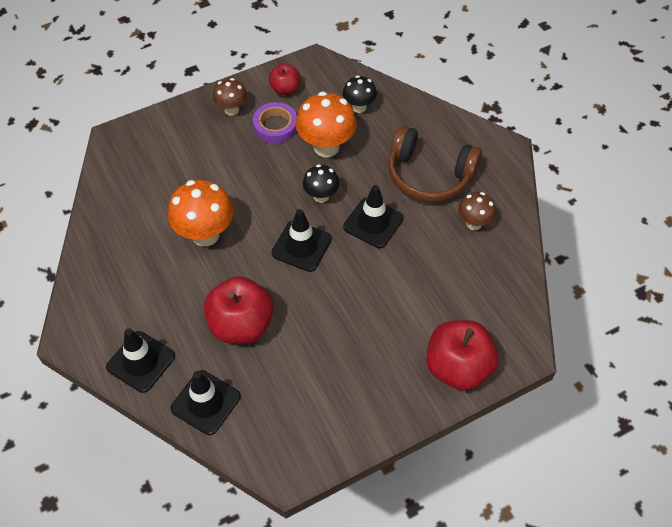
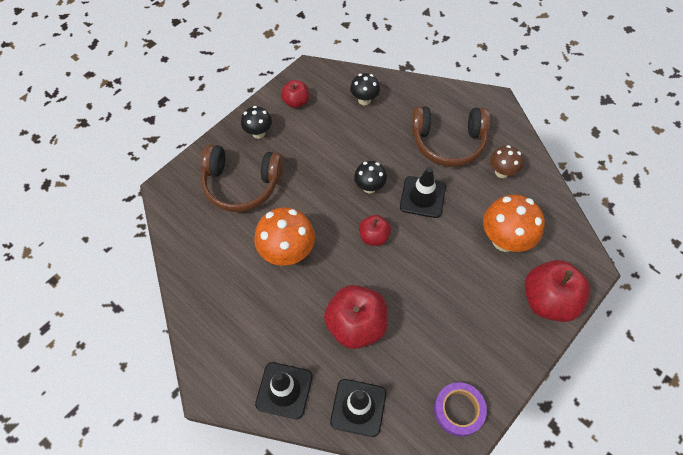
camera: 20 degrees left, 5 degrees up
(191, 155) = (241, 184): none -> brown headphones
(231, 110) = (258, 133): brown mushroom -> black mushroom
(275, 126) = (303, 137): purple tape -> purple tape (458, 410)
(301, 246) = (373, 236): black traffic cone -> red apple
(326, 147) = (353, 143): orange mushroom -> orange mushroom (504, 240)

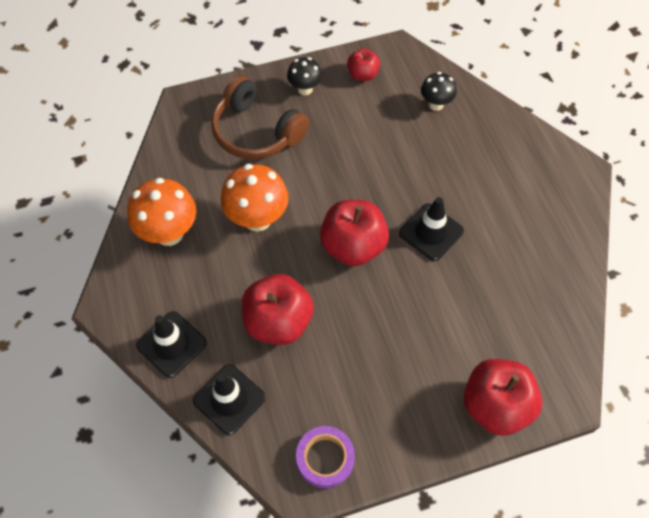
camera: 30 degrees right, 0 degrees up
(369, 187) = (381, 195): black mushroom -> none
(373, 236) = (353, 246): red apple -> red apple, size x1.81
(448, 142) = (497, 189): brown headphones -> none
(501, 172) = (536, 249): brown mushroom -> none
(504, 240) = (490, 320): orange mushroom -> orange mushroom (169, 233)

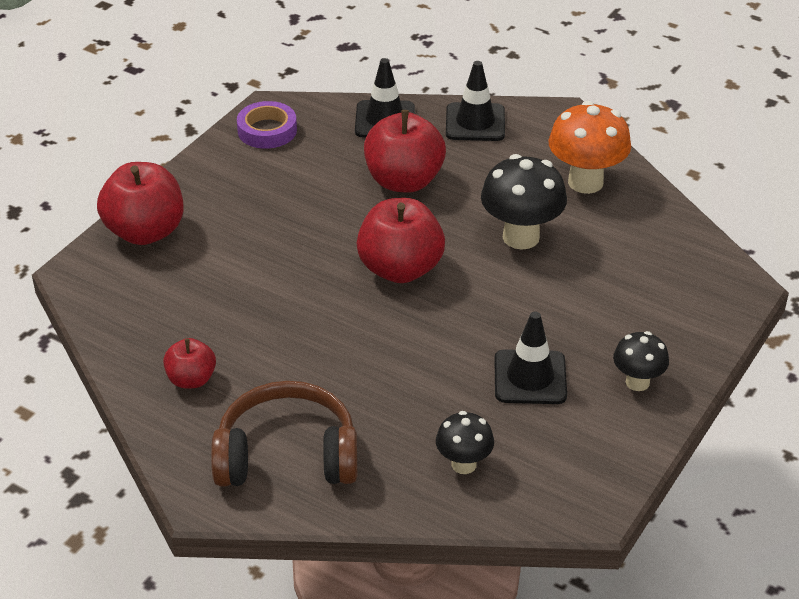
camera: 140 degrees right, 20 degrees down
(256, 131) = (628, 307): brown headphones -> brown headphones (287, 456)
(257, 219) = (521, 237): orange mushroom -> black mushroom
(363, 74) = (593, 443): red apple -> red apple (191, 379)
(431, 232) = (332, 326): black traffic cone -> black traffic cone (530, 377)

